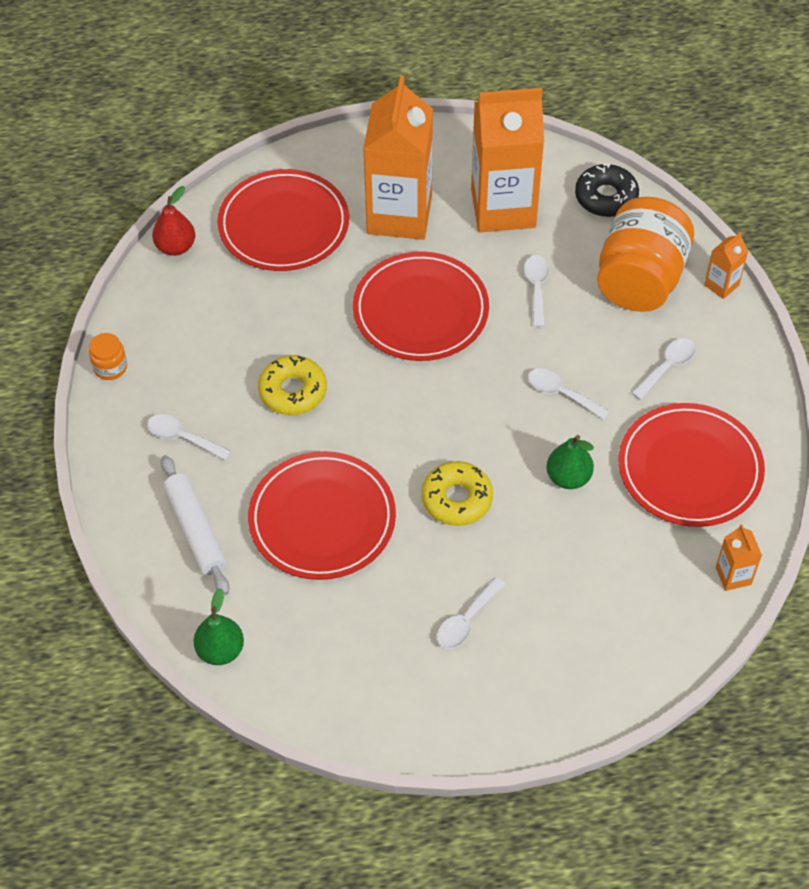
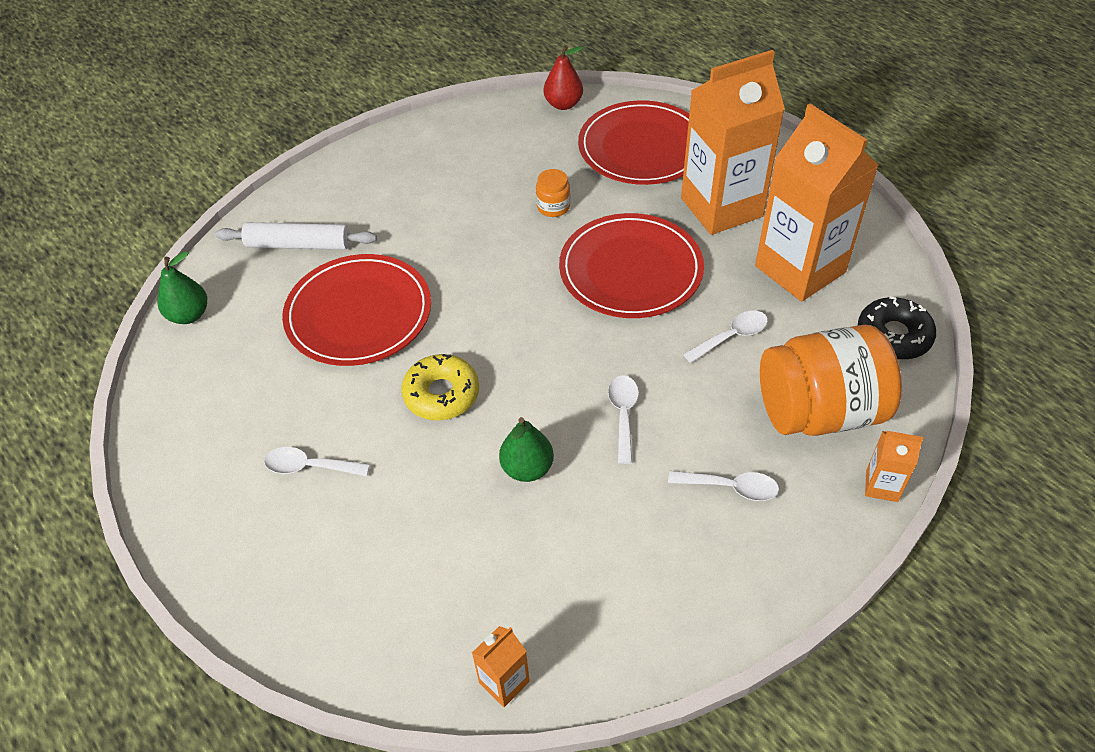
camera: 60 degrees right, 5 degrees down
(110, 367) = (420, 127): orange jar -> orange jar (553, 207)
(182, 438) = (383, 195): white spoon -> none
(196, 530) = (298, 245): white rolling pin -> white rolling pin turned 60 degrees clockwise
(293, 391) = (477, 233): yellow donut -> none
(690, 468) = (616, 570): red plate -> none

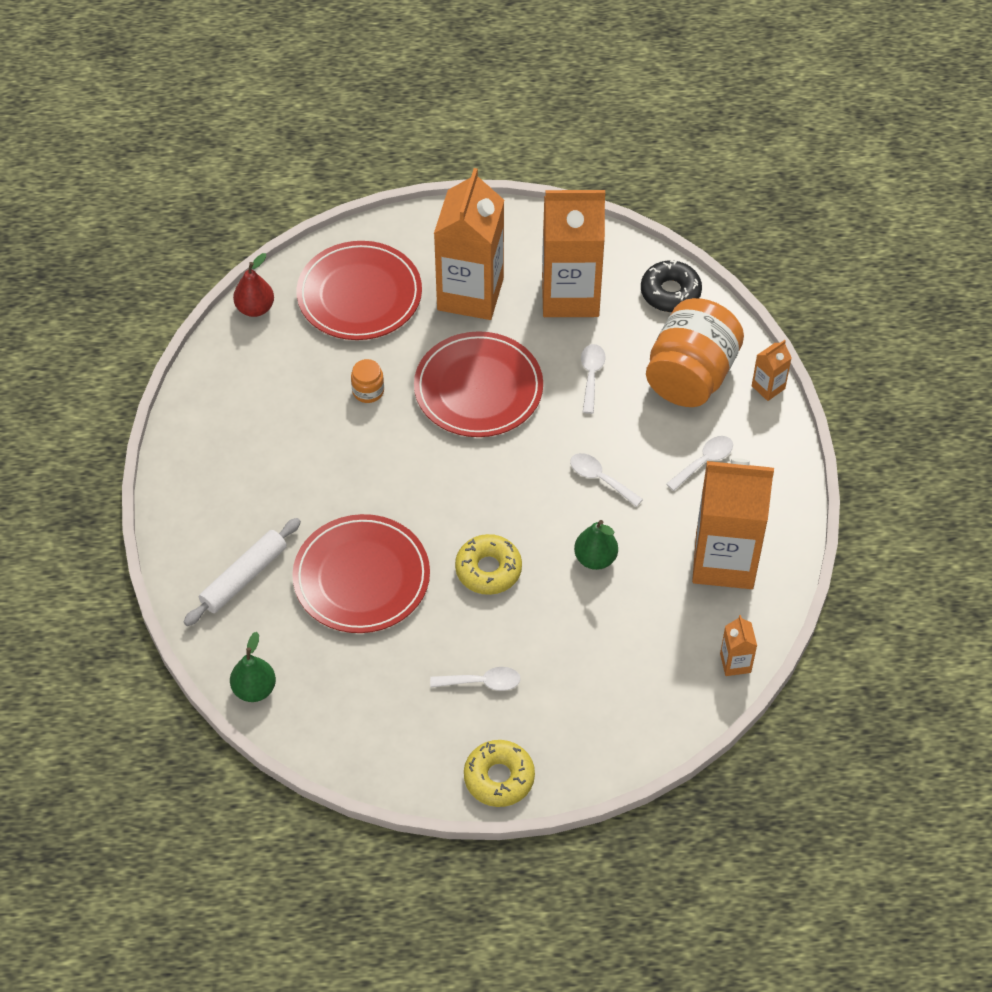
camera: 55 degrees left, 5 degrees up
(205, 548) = (499, 778): none -> yellow donut
(309, 467) = (482, 682): white spoon -> white spoon turned 135 degrees counterclockwise
(627, 585) = (724, 561): none -> orange carton

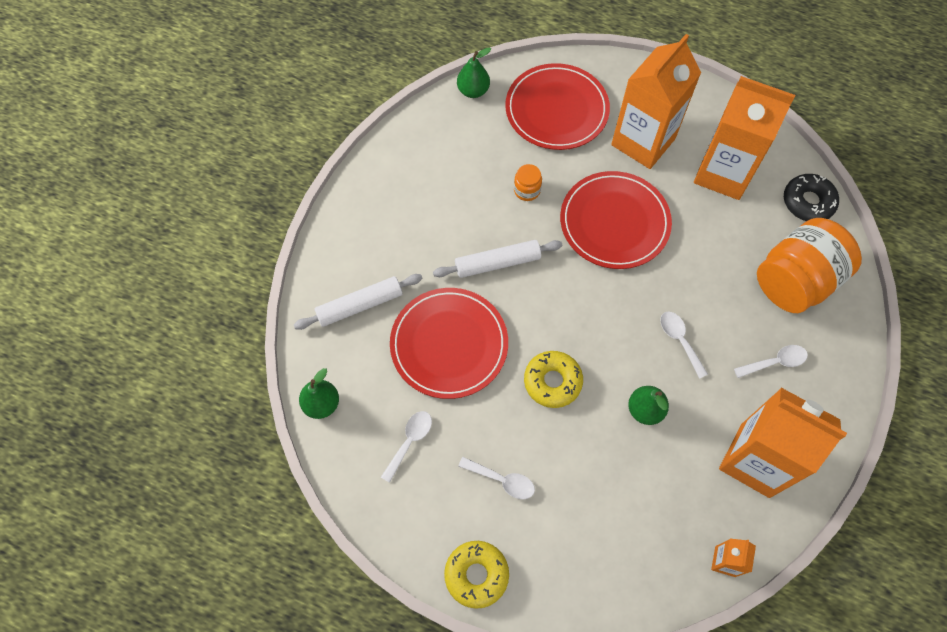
camera: 25 degrees right, 10 degrees up
(255, 308) = (473, 91): red pear -> green pear
(373, 477) = (497, 263): none -> white rolling pin
(591, 375) = (711, 248): white spoon -> white spoon (410, 441)
(768, 387) = (858, 318): orange carton -> none

